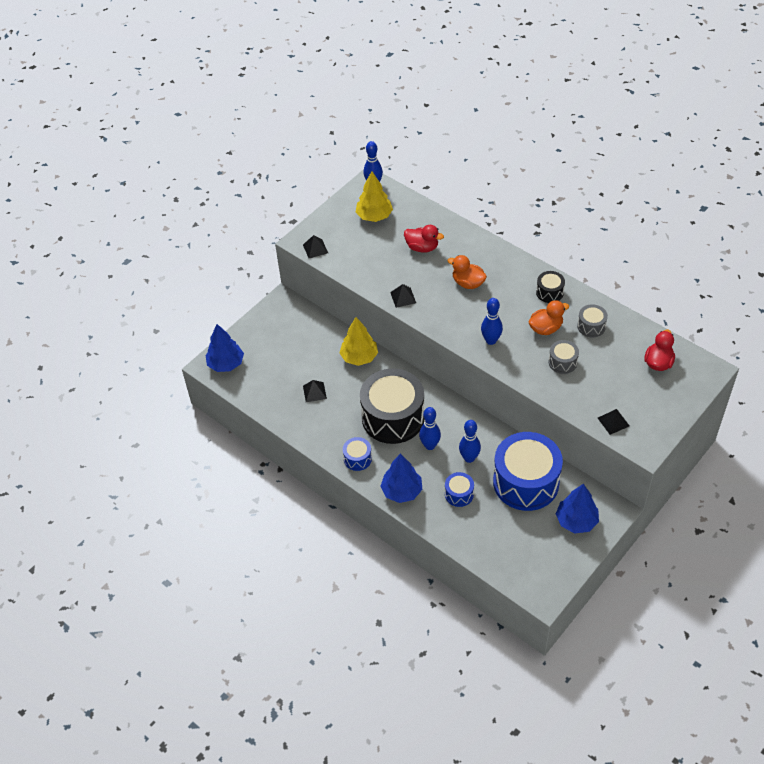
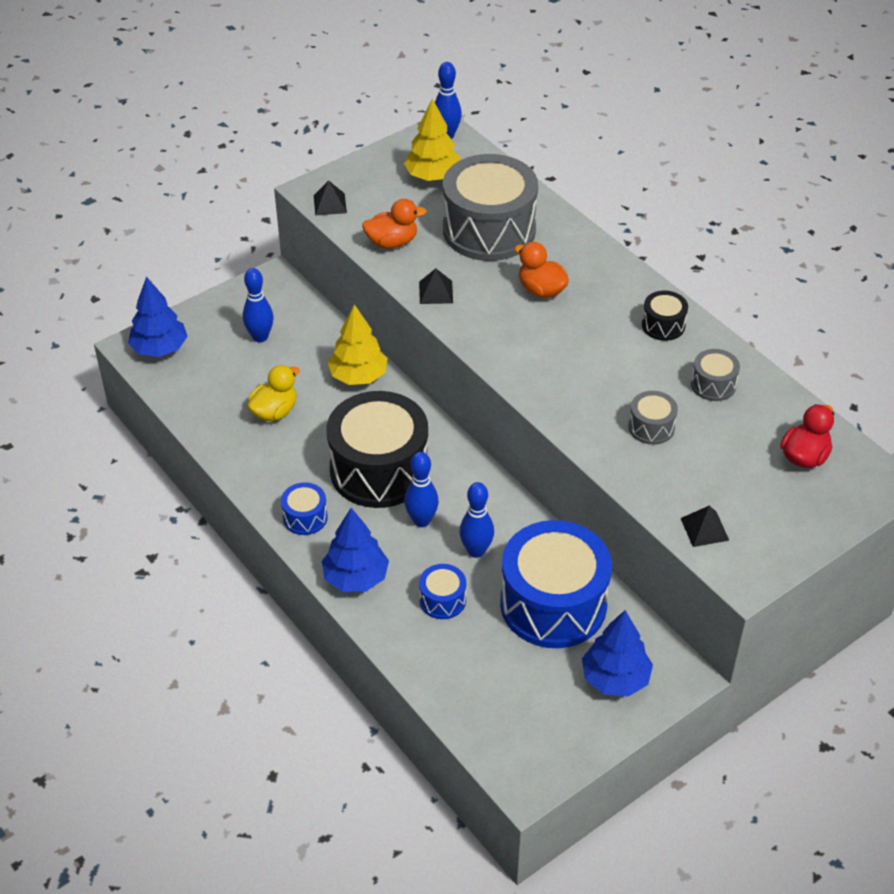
camera: 10 degrees right, 5 degrees down
(314, 392) = (274, 411): black pyramid -> yellow duck
(422, 247) = (489, 230): red duck -> grey drum
(491, 340) = (549, 376): blue bowling pin -> blue bowling pin (260, 337)
(545, 328) = (640, 374): orange duck -> orange duck (392, 242)

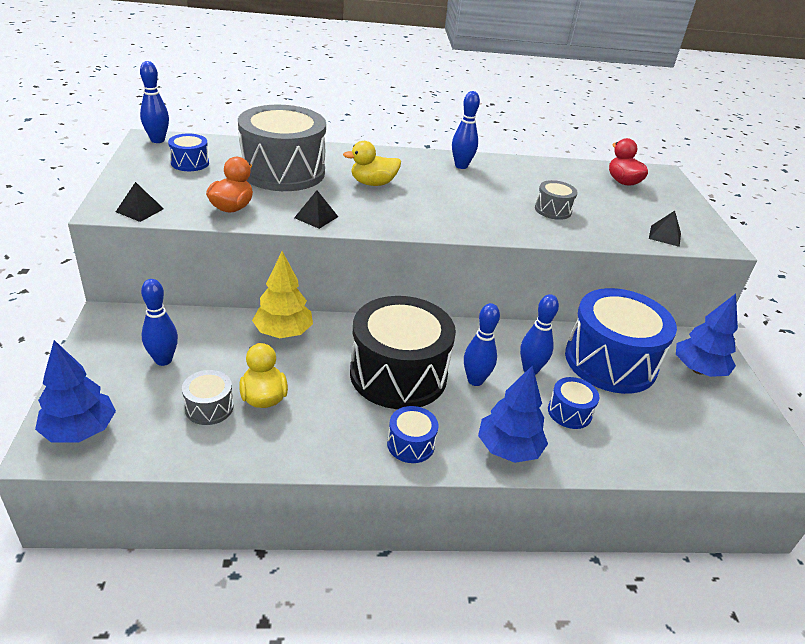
camera: 60 degrees left, 10 degrees down
(433, 176) = (190, 163): yellow tree -> blue drum
(541, 290) = (373, 183): orange duck -> yellow duck
(663, 325) = (461, 166): black drum -> blue bowling pin
(713, 385) = (533, 177): grey drum -> grey drum (209, 407)

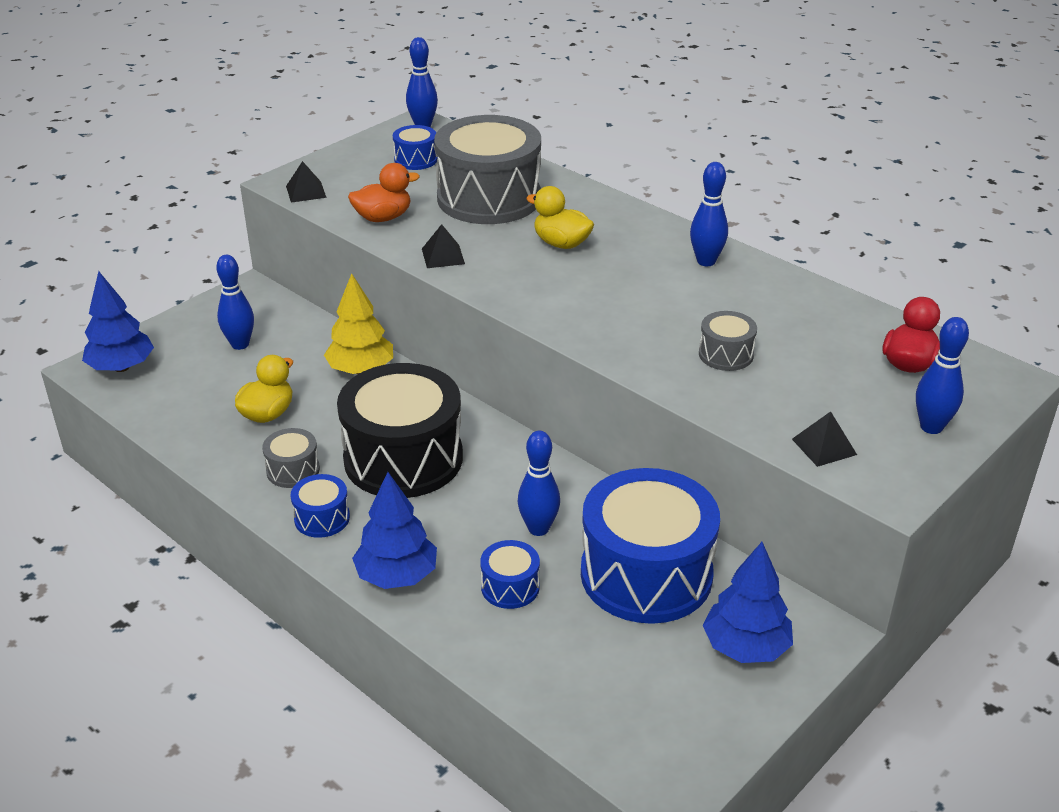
camera: 50 degrees right, 0 degrees up
(209, 407) = (220, 399): grey drum -> grey drum (293, 470)
(475, 380) = (465, 505): blue bowling pin -> blue bowling pin (931, 427)

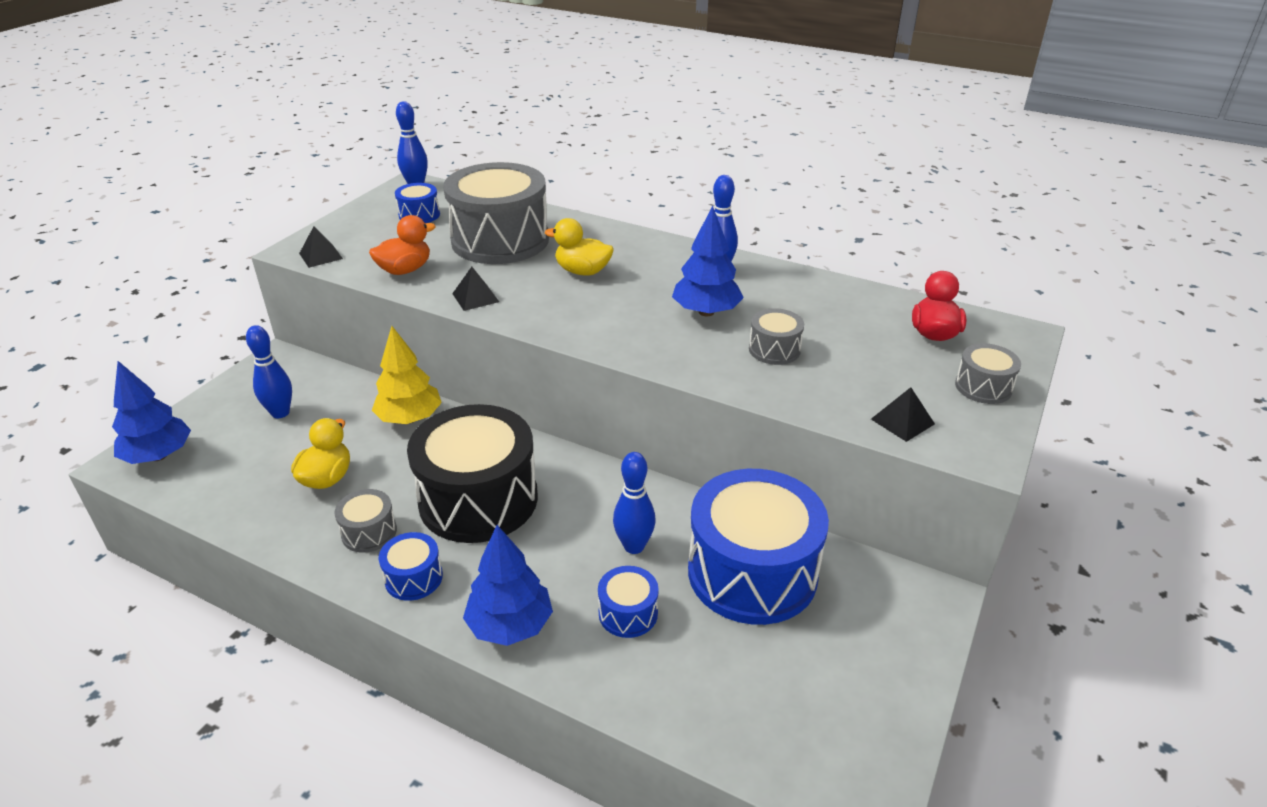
camera: 15 degrees left, 0 degrees up
(745, 647) = (873, 628): blue tree -> blue tree (706, 312)
(931, 427) = (983, 387): blue bowling pin -> grey drum

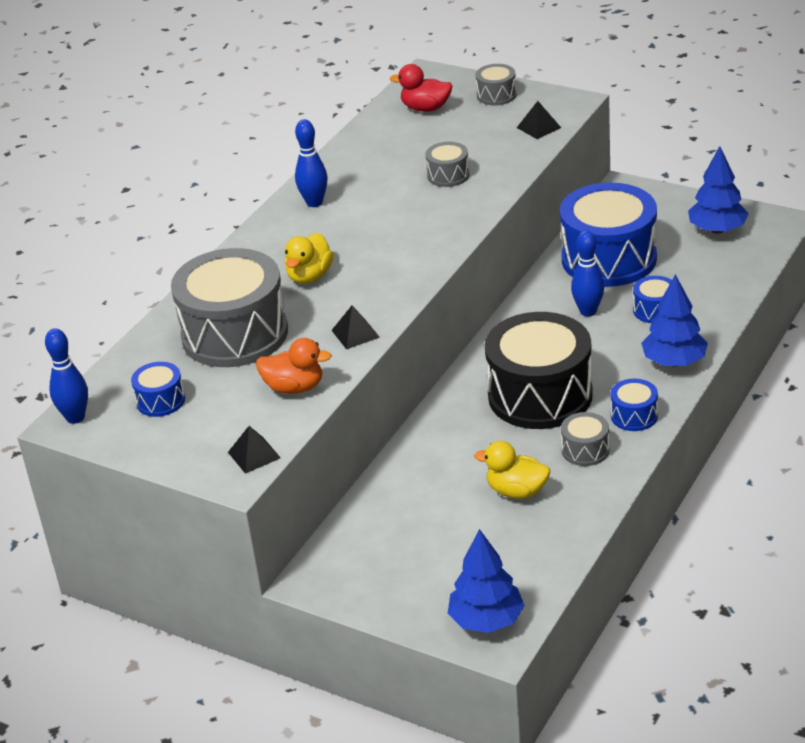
camera: 85 degrees left, 0 degrees up
(280, 413) = (414, 549): blue bowling pin -> none
(405, 270) = (294, 387): orange duck -> orange duck turned 135 degrees clockwise
(409, 418) = (425, 455): yellow tree -> none
(706, 312) = (389, 207): blue tree -> blue tree (717, 230)

